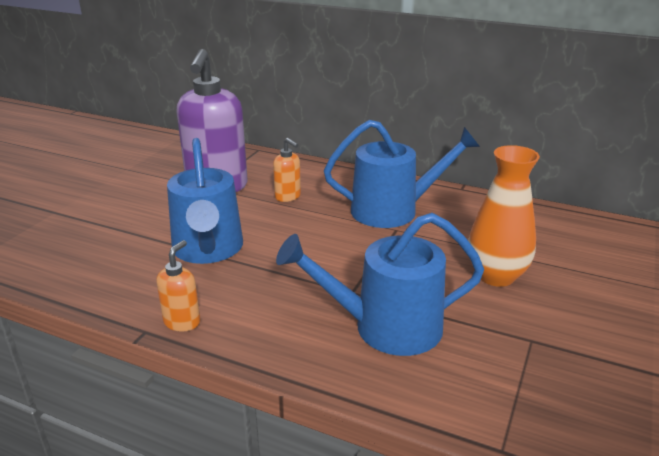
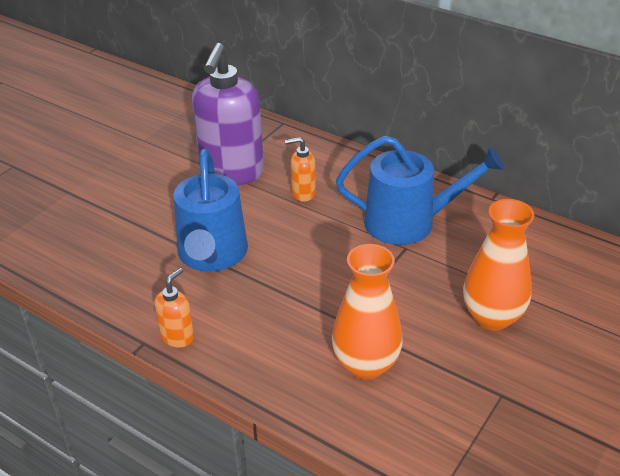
camera: 10 degrees right, 10 degrees up
(288, 197) = (303, 193): orange soap dispenser -> orange soap dispenser turned 120 degrees clockwise
(386, 327) = (365, 364): blue watering can -> orange vase

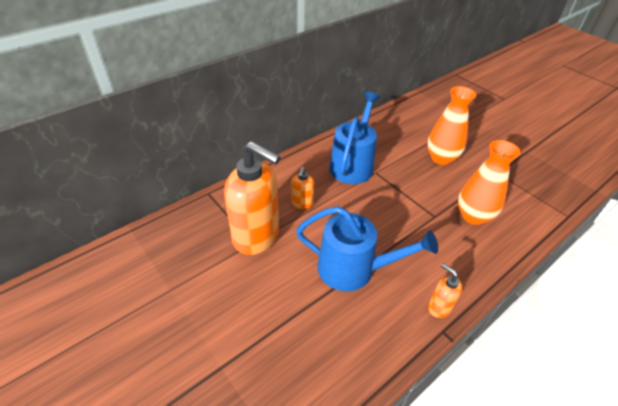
camera: 75 degrees left, 5 degrees up
(231, 173) = (256, 237): purple soap dispenser -> orange soap dispenser

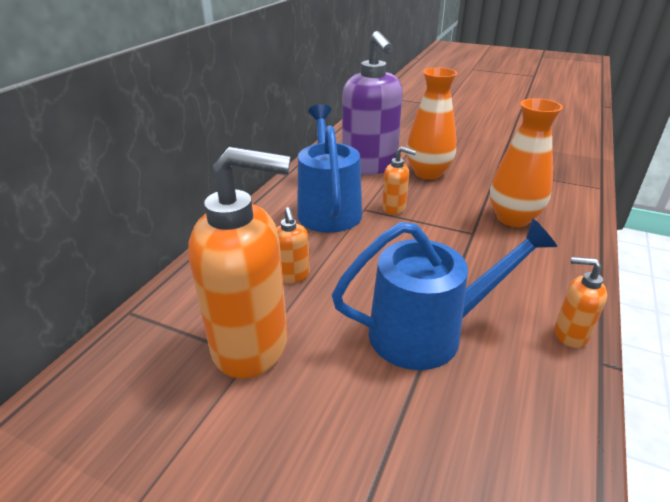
camera: 25 degrees left, 10 degrees down
(396, 178) = (394, 208): none -> orange soap dispenser
(403, 139) = (370, 166): none -> purple soap dispenser

